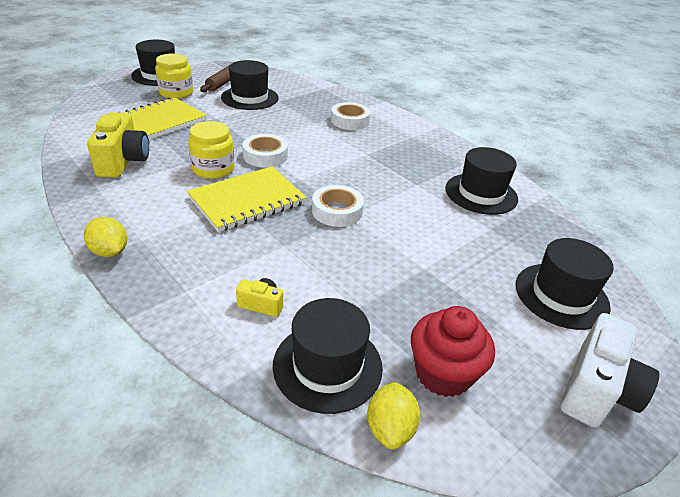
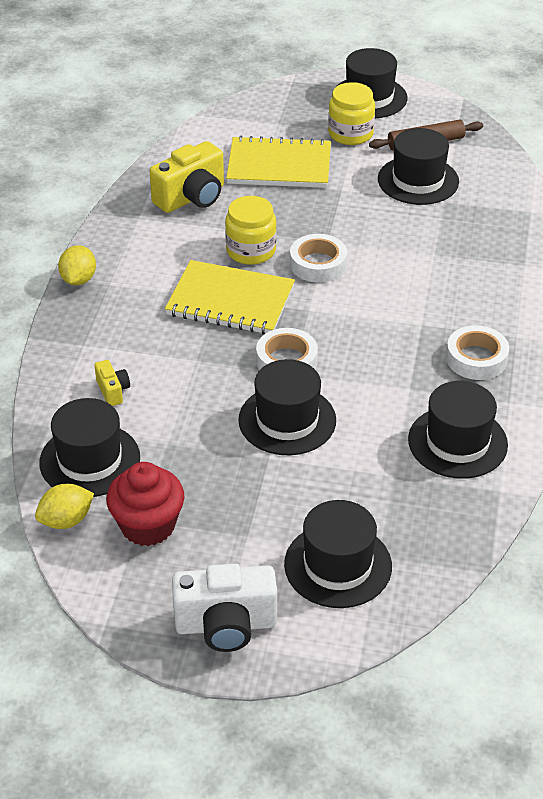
camera: 55 degrees right, 5 degrees up
(350, 121) = (478, 274): white tape -> white tape (476, 358)
(394, 241) = (287, 420): none -> black hat

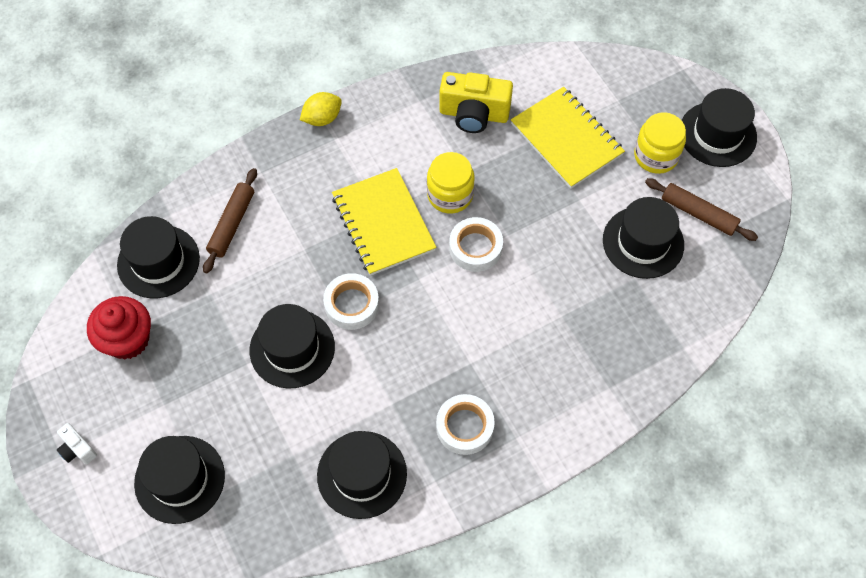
camera: 50 degrees right, 20 degrees up
(66, 520) = (96, 290): yellow lemon -> none
(113, 391) = (232, 224): yellow camera -> brown rolling pin
(226, 625) = (77, 449): white camera -> white camera, size x0.49

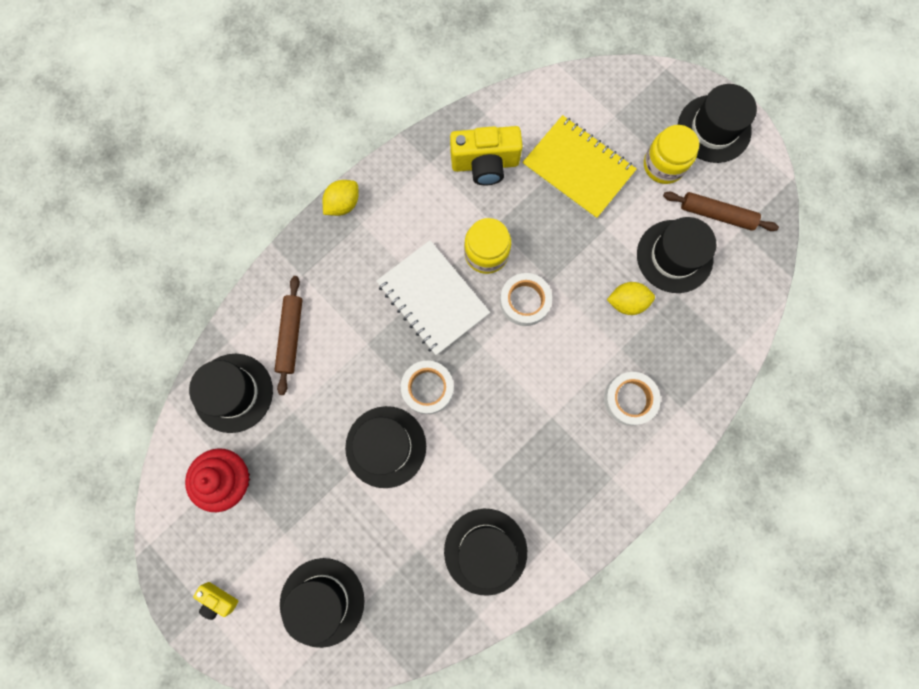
camera: 15 degrees left, 15 degrees up
(77, 449) = (218, 599): white camera -> yellow camera
(383, 223) = (432, 299): yellow notebook -> white notebook
(464, 427) = (564, 480): white tape -> white tape (629, 399)
(580, 273) = (627, 302): none -> yellow lemon

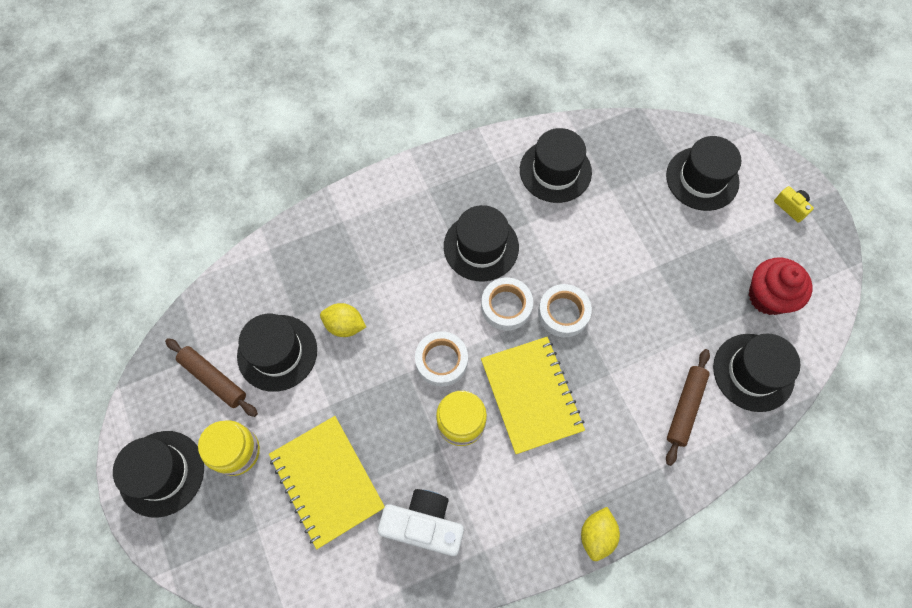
camera: 160 degrees left, 10 degrees down
(343, 204) = (596, 535): yellow lemon -> yellow lemon turned 45 degrees counterclockwise
(386, 446) = (617, 276): black hat -> black hat (481, 247)
(432, 299) = (531, 395): white notebook -> yellow notebook
(485, 164) = (424, 525): yellow camera -> white camera
(629, 399) = (383, 242): white tape -> white tape (506, 306)

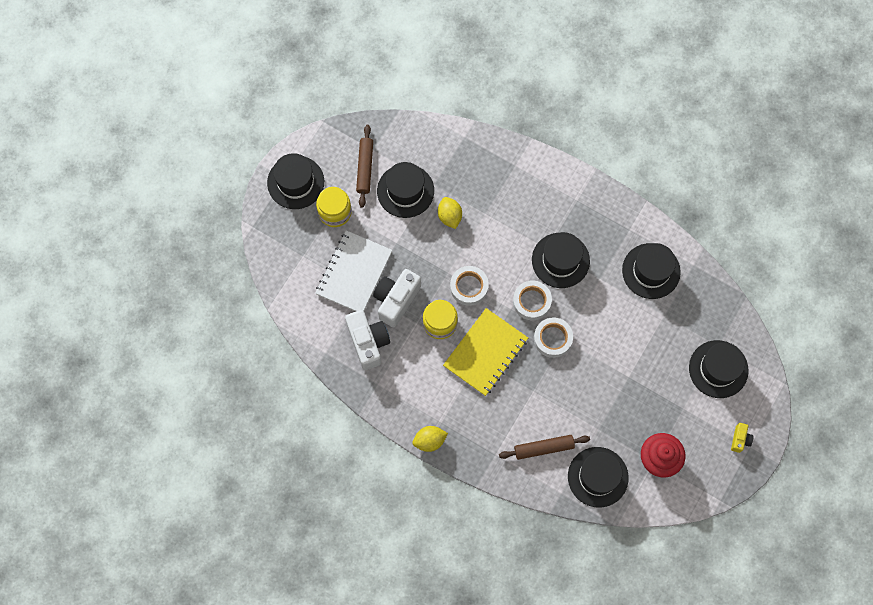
camera: 55 degrees right, 5 degrees up
(327, 481) = (354, 273): yellow notebook -> white notebook
(397, 454) = (396, 300): none -> white camera

